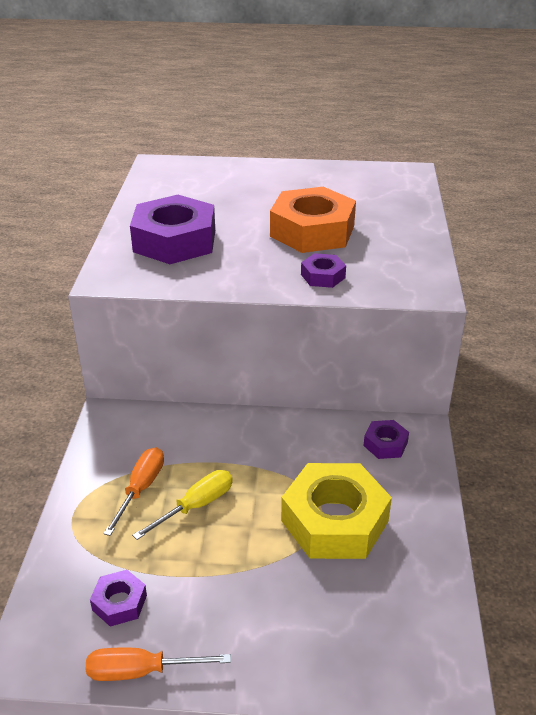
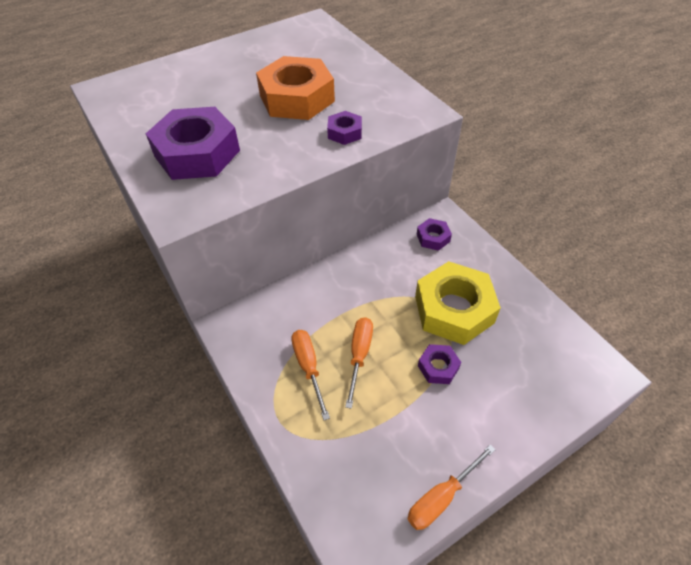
camera: 35 degrees left, 15 degrees up
(119, 602) = (379, 461): purple nut -> purple nut (438, 367)
(196, 506) = (359, 355): yellow screwdriver -> orange screwdriver

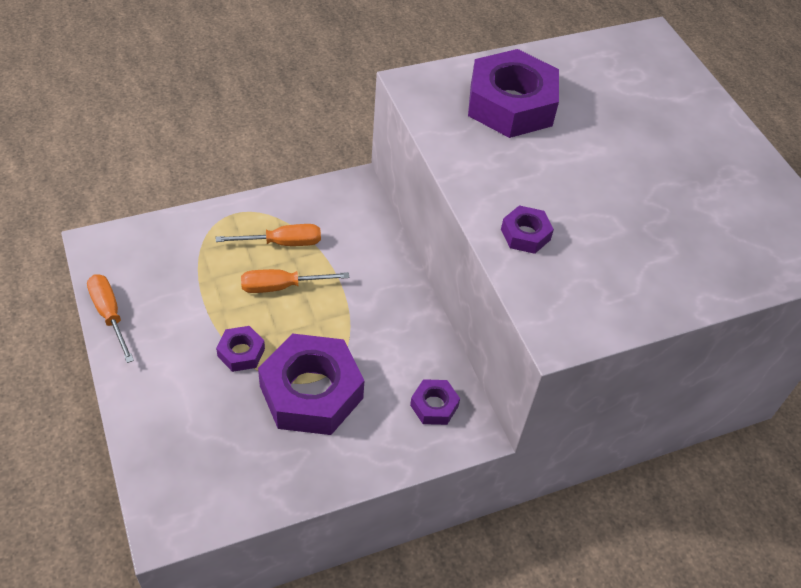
camera: 95 degrees right, 0 degrees up
(296, 98) = (609, 201): orange nut -> none
(359, 355) = (281, 286): orange screwdriver -> orange screwdriver turned 150 degrees clockwise
(453, 309) = (311, 392): yellow nut -> purple nut

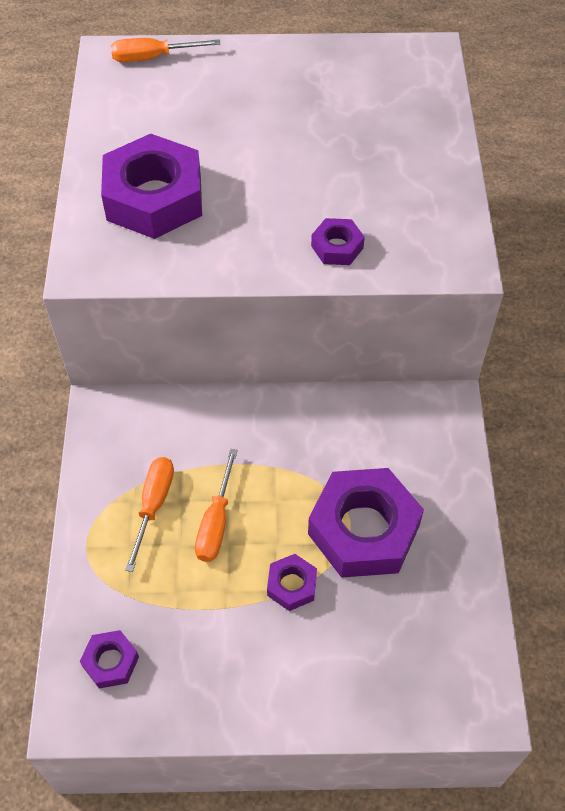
camera: 65 degrees left, 5 degrees up
(109, 315) = (188, 718): orange screwdriver -> orange screwdriver (152, 58)
(434, 406) = (411, 426): purple nut -> purple nut (111, 662)

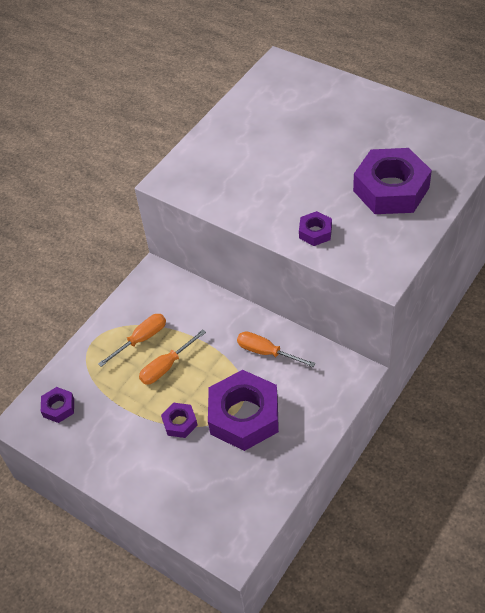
camera: 40 degrees right, 5 degrees down
(152, 58) = (302, 74): orange screwdriver -> orange screwdriver (266, 352)
(154, 198) = (235, 158): purple nut -> purple nut (391, 189)

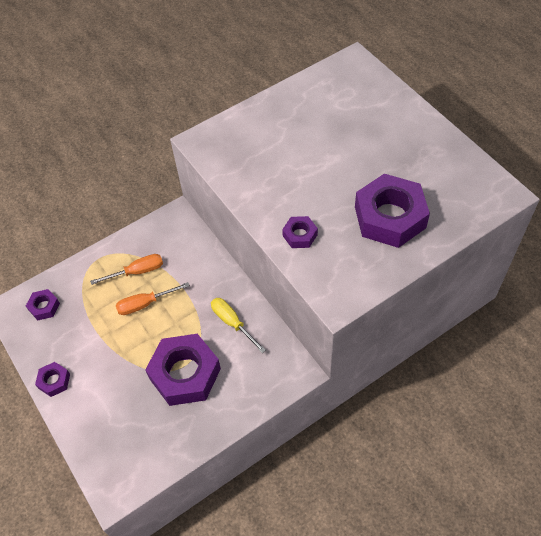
camera: 20 degrees right, 5 degrees up
(180, 423) = (130, 359): purple nut -> purple nut (54, 381)
(266, 352) = (232, 323): orange screwdriver -> yellow screwdriver

